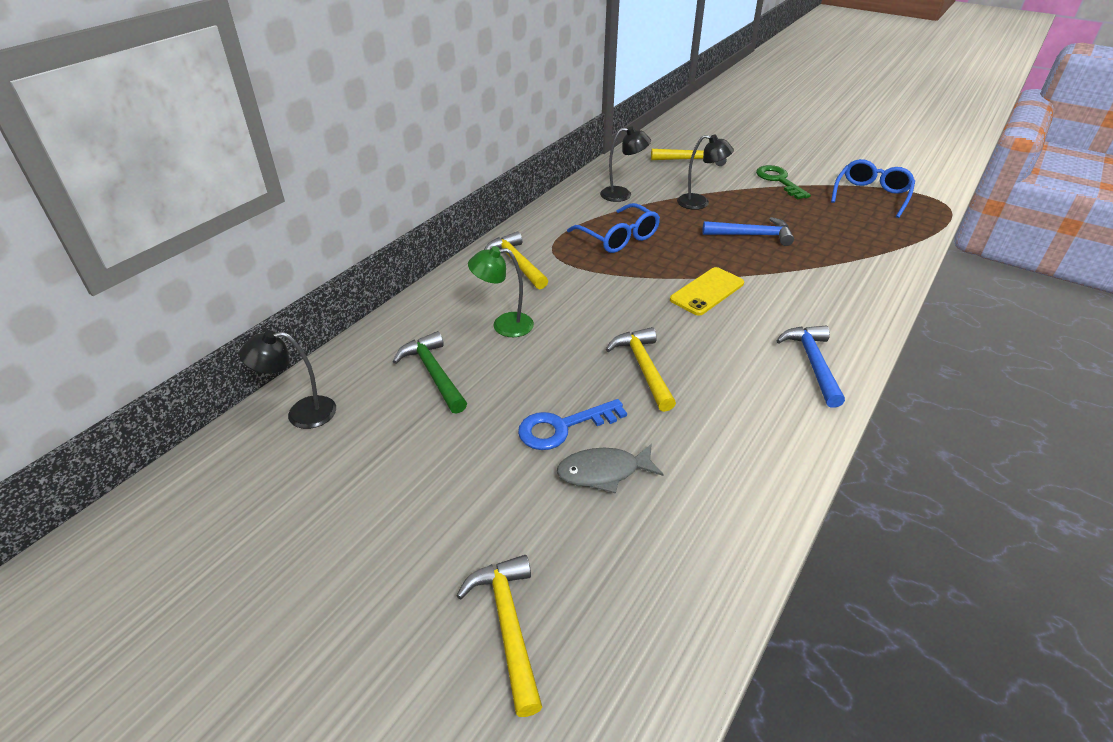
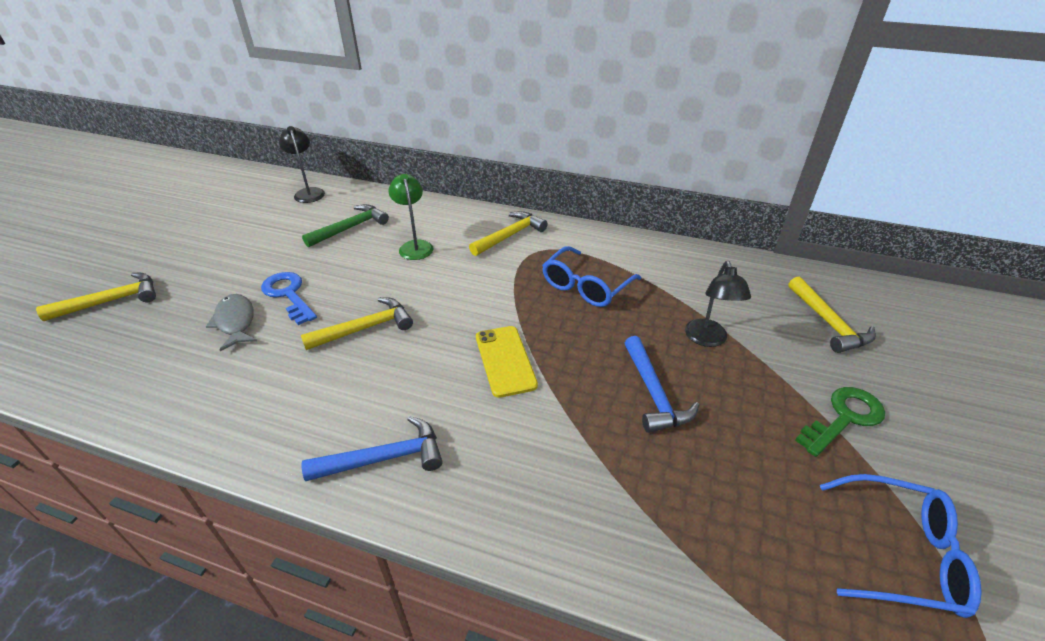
camera: 75 degrees right, 0 degrees up
(622, 194) = (682, 277): black lamp -> none
(707, 291) = (505, 360): yellow phone -> yellow phone turned 45 degrees clockwise

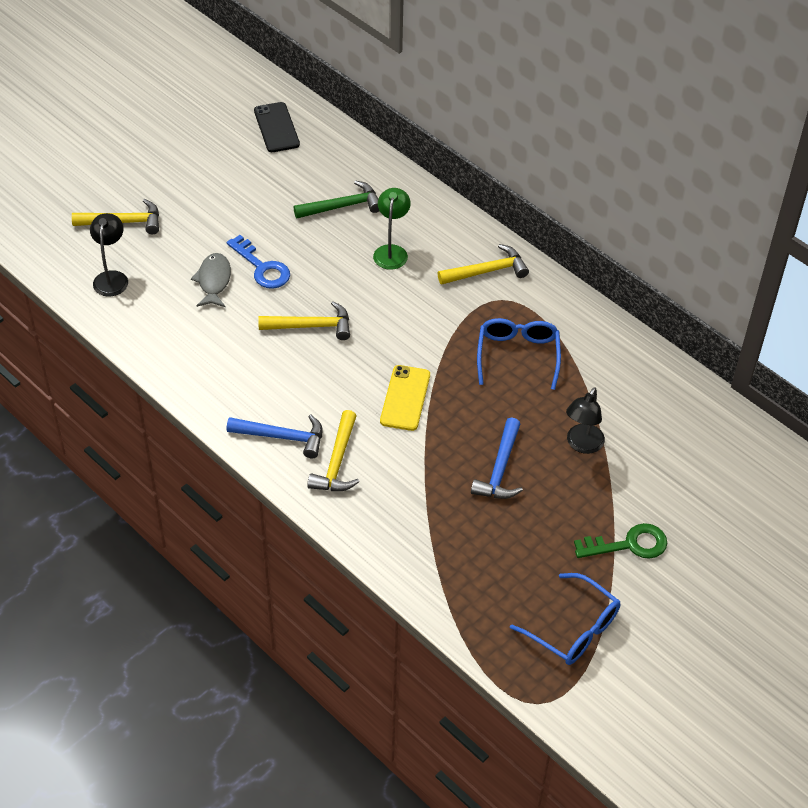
camera: 25 degrees right, 10 degrees up
(263, 194) = (276, 127): none -> black phone
(288, 294) = (262, 268): blue key -> blue key turned 150 degrees clockwise
(308, 192) = (320, 140): black lamp -> black lamp (112, 278)
(585, 286) = (518, 355): blue glasses -> blue glasses turned 120 degrees clockwise
(828, 323) = (702, 472): yellow hammer -> yellow hammer (337, 462)

